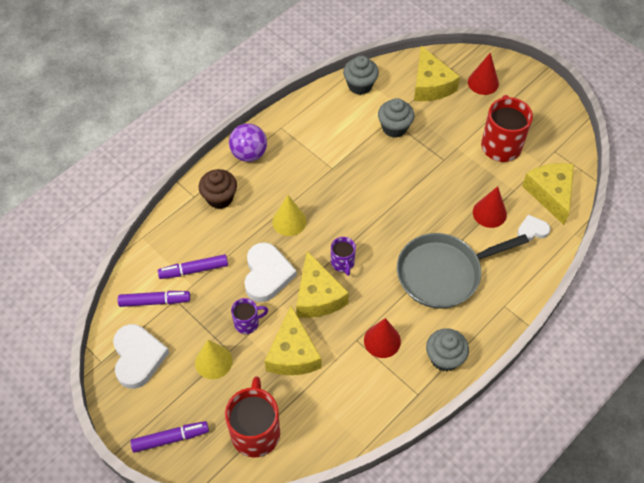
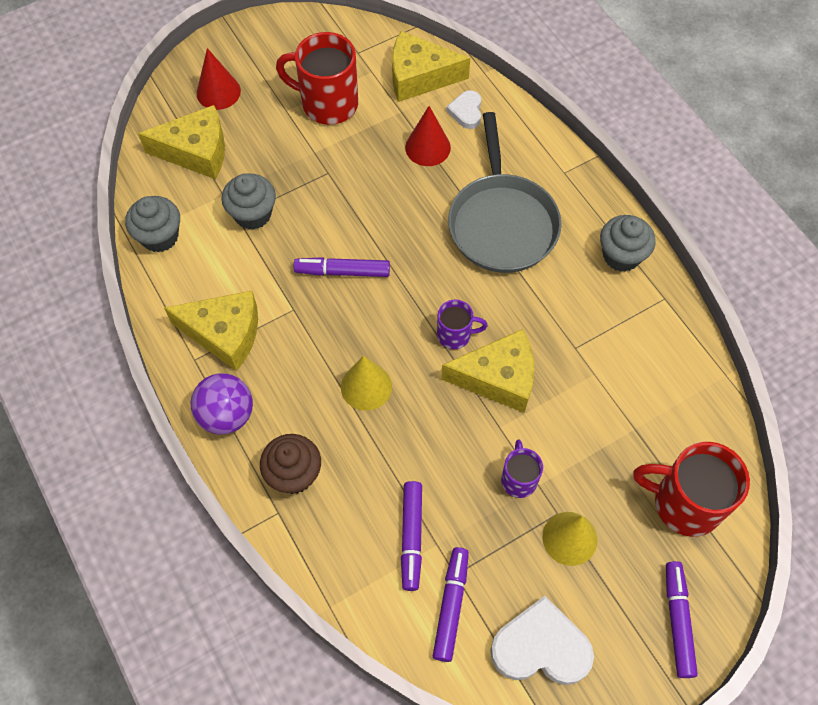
camera: 75 degrees left, 5 degrees up
(267, 274) = (447, 436): white heart -> none
(293, 353) = (578, 430): yellow cheese -> yellow cheese (224, 334)
(369, 188) = (343, 272): none -> purple marker
(382, 340) = (583, 318): red cone -> none

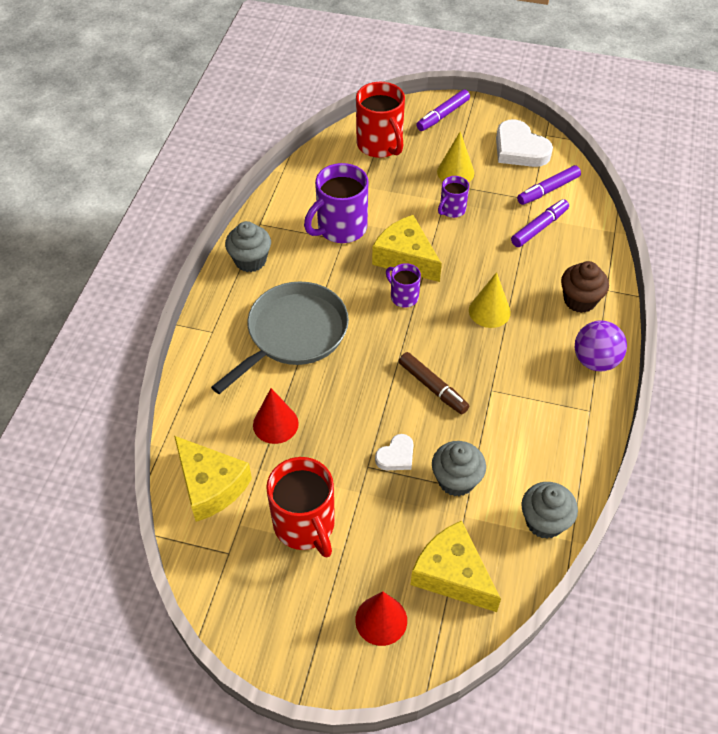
camera: 135 degrees left, 10 degrees down
(224, 334) = (554, 410): yellow cheese -> none
(343, 272) = (432, 387): purple marker -> brown marker
(466, 111) = (215, 427): white heart -> white heart (396, 456)
(592, 358) = (340, 228): none -> purple mug

